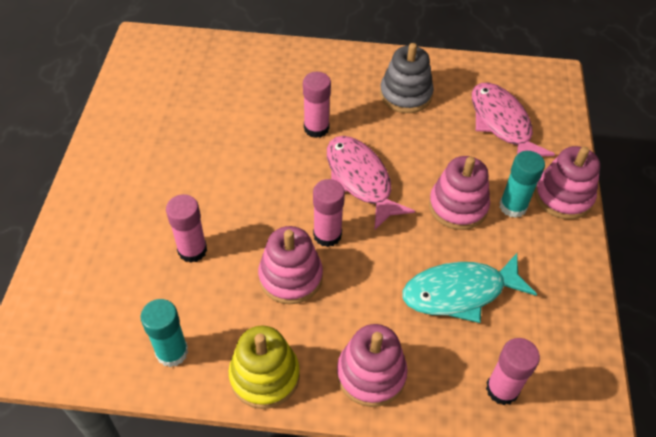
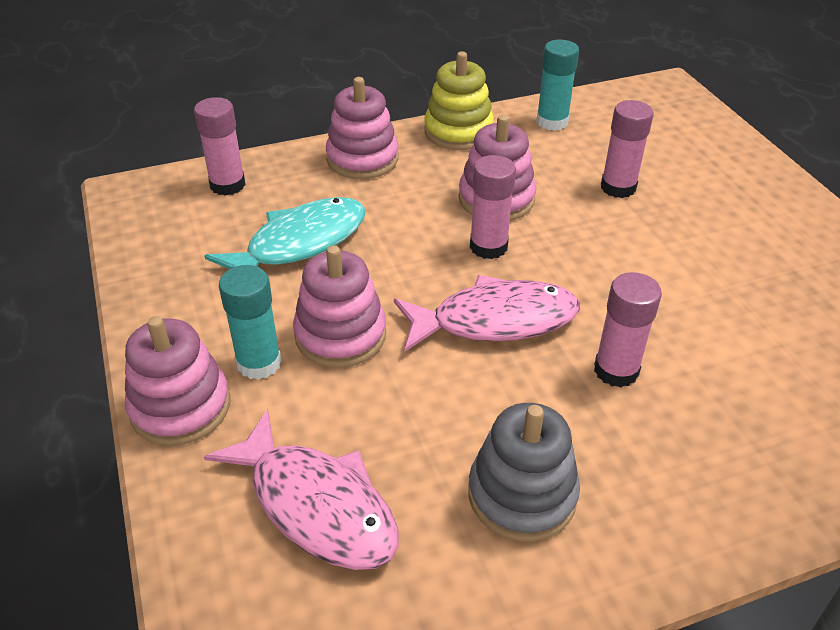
camera: 155 degrees right, 10 degrees down
(360, 180) = (495, 320): pink fish -> pink fish turned 45 degrees counterclockwise

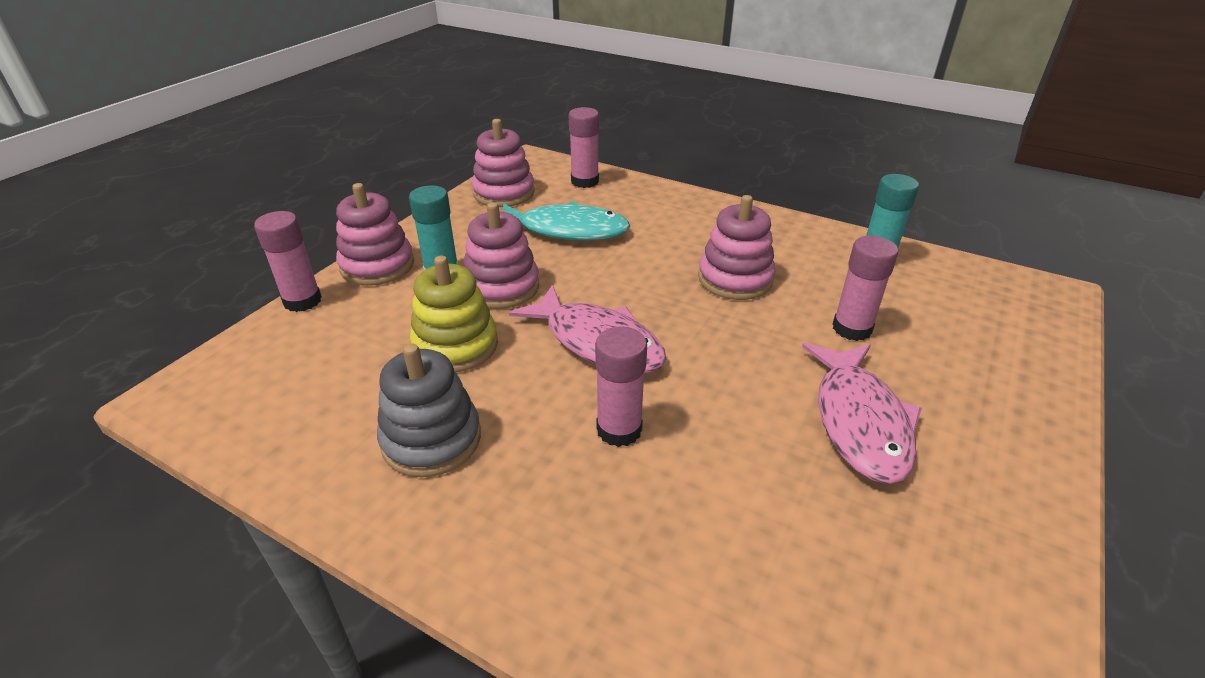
camera: 50 degrees right, 5 degrees down
(317, 505) = (342, 353): pink fish -> pink fish (859, 422)
(362, 159) = (687, 208): pink stacking toy -> pink stacking toy (503, 193)
(458, 132) = (784, 227): yellow stacking toy -> yellow stacking toy (455, 345)
(488, 246) = (675, 301): pink glue stick -> pink glue stick (302, 301)

